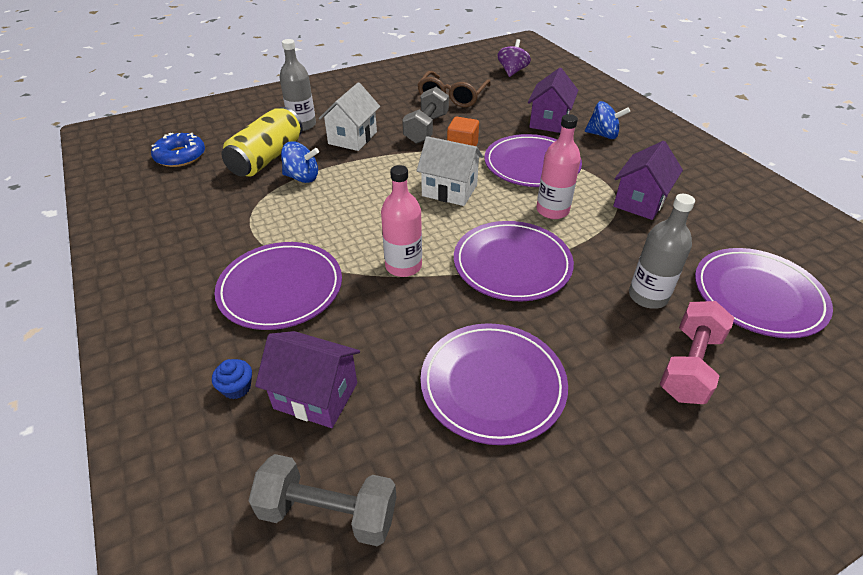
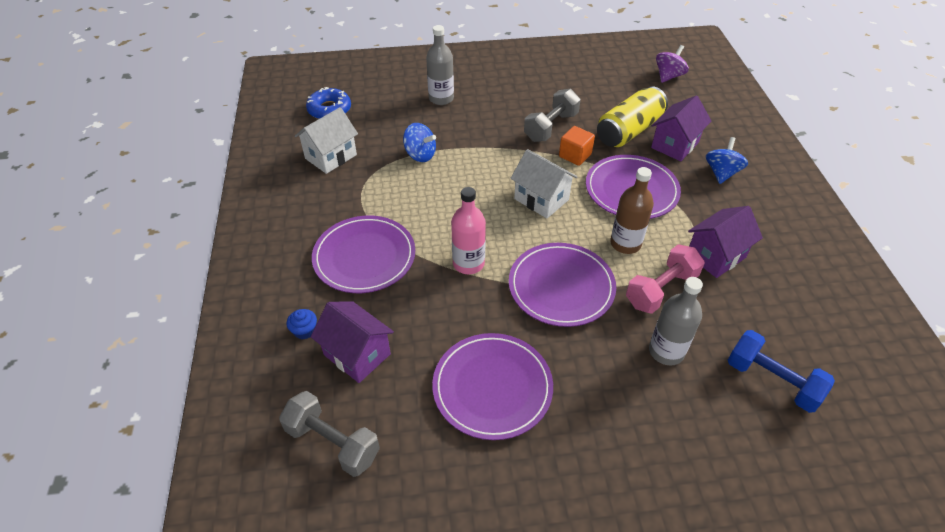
camera: 20 degrees right, 5 degrees up
(267, 158) = (398, 128): yellow can -> yellow can (629, 131)
(352, 138) = (479, 122): white house -> white house (331, 157)
(452, 97) = (592, 95): brown glasses -> none
(552, 210) = (625, 243): pink bottle -> brown bottle
(603, 135) = (721, 173): blue spinning top -> blue spinning top turned 105 degrees counterclockwise
(689, 365) = (665, 423): pink dumbbell -> pink dumbbell (661, 290)
(758, 295) = (772, 381): purple plate -> blue dumbbell

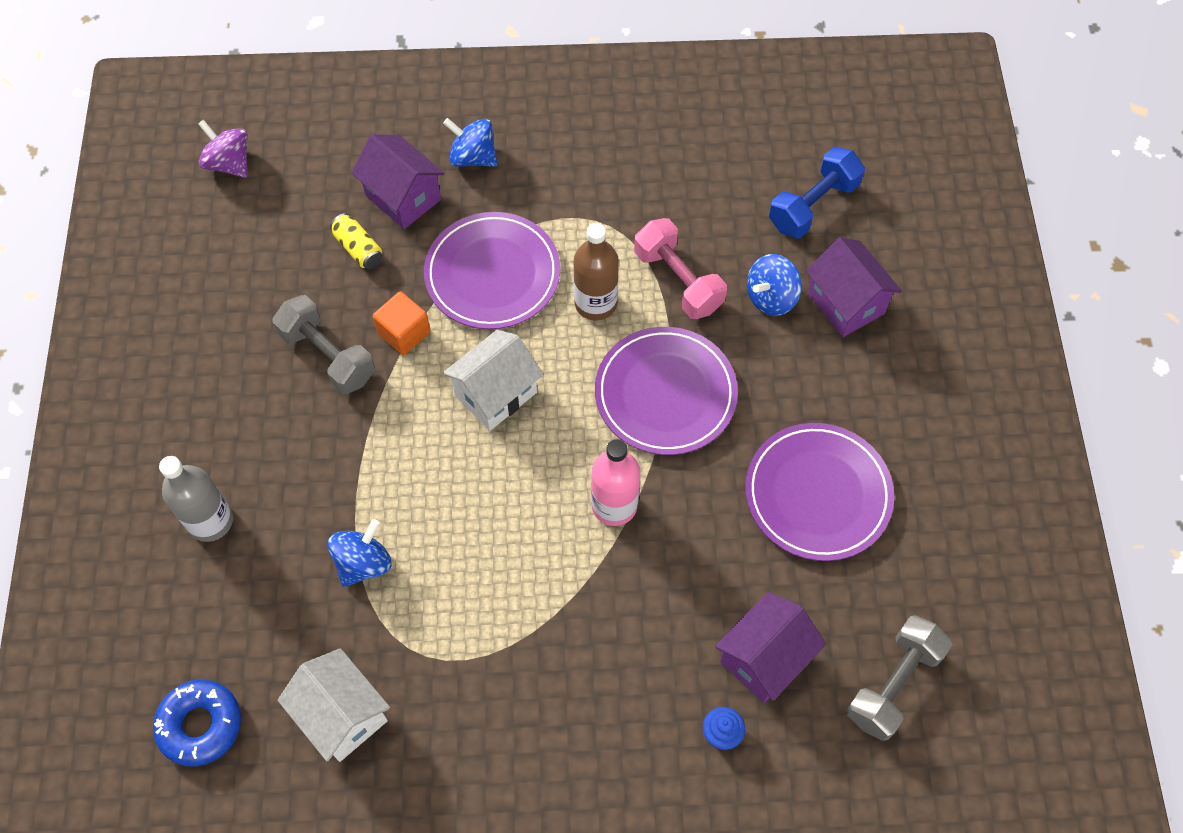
camera: 85 degrees left, 15 degrees up
(364, 257) = (588, 651): purple plate -> none
(629, 131) = (359, 248): yellow can -> yellow can, size x0.49
(666, 351) = (771, 297): grey bottle -> blue spinning top
(716, 256) = (627, 207): purple house -> purple house (845, 303)

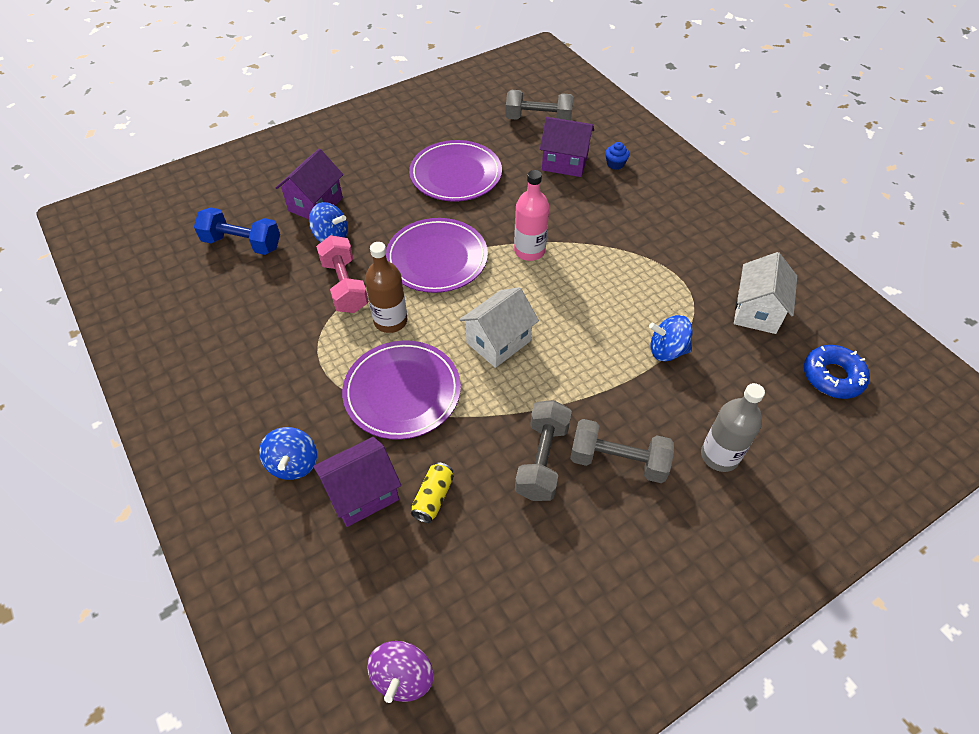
camera: 120 degrees left, 10 degrees down
(277, 422) = (618, 461): none -> grey dumbbell
(403, 197) = (363, 493): purple house -> purple house turned 45 degrees clockwise
(404, 333) = (489, 421): orange cube -> none
(496, 394) = (498, 342): white house -> white house turned 60 degrees counterclockwise
(678, 281) = (345, 286): pink dumbbell -> pink dumbbell turned 45 degrees counterclockwise

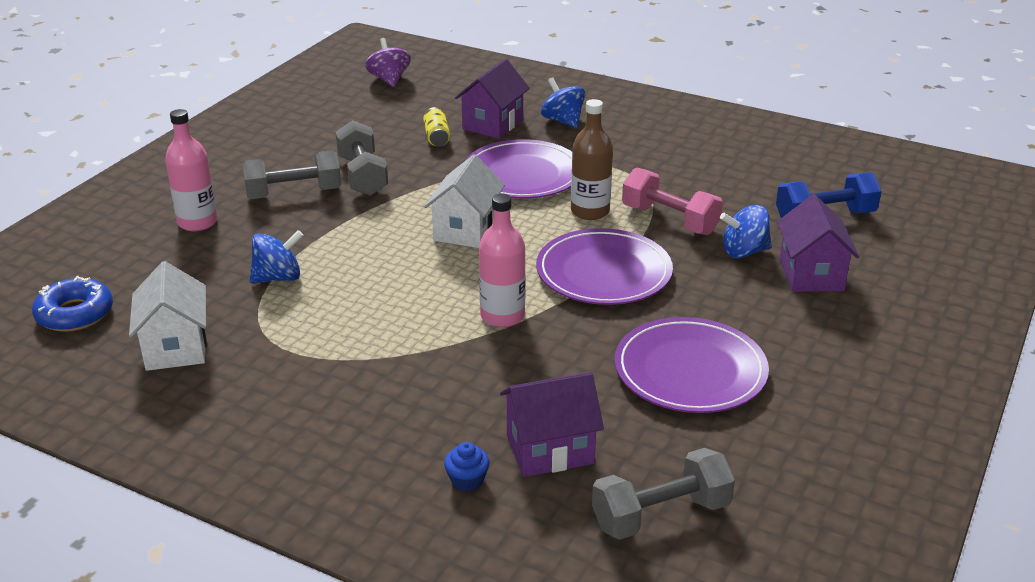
camera: 150 degrees right, 20 degrees down
(719, 456) = (197, 222): grey bottle -> pink bottle

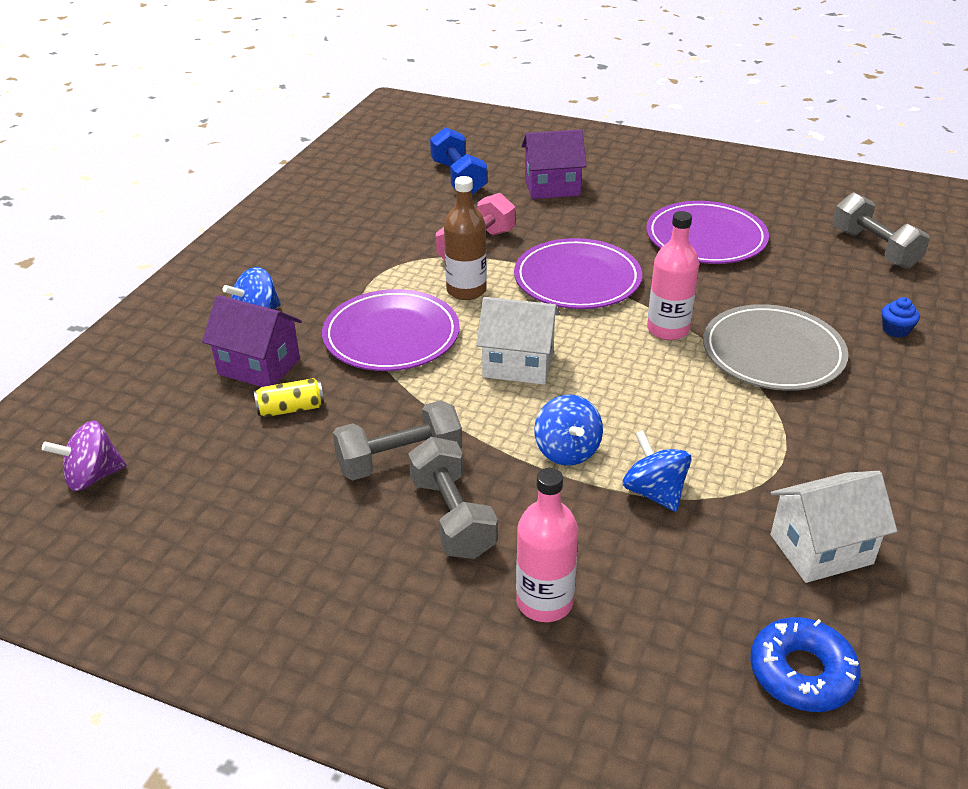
camera: 95 degrees left, 5 degrees up
(446, 376) = (773, 353): none -> grey plate
(550, 450) = (836, 295): purple house -> none
(744, 251) = (524, 213): blue spinning top -> blue spinning top (567, 451)

